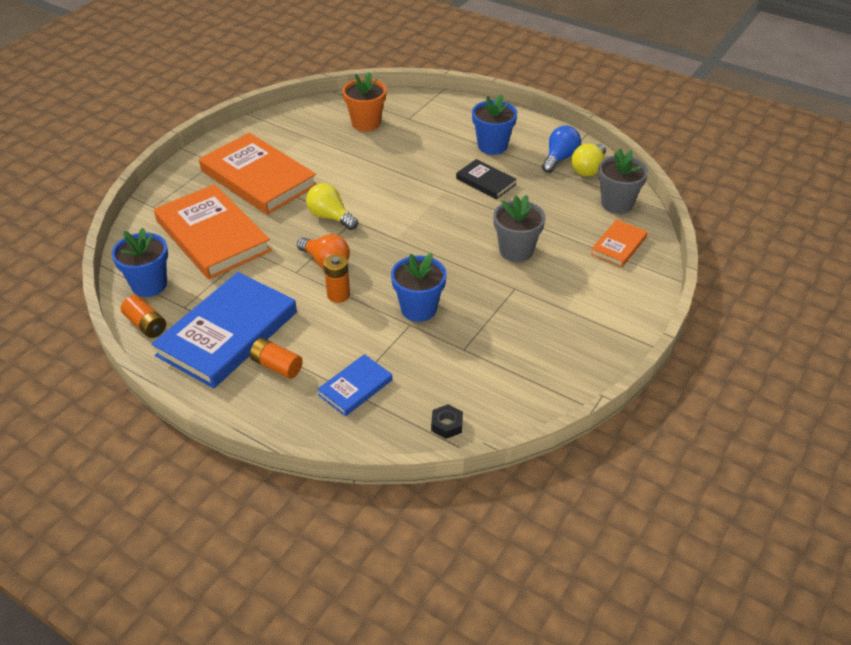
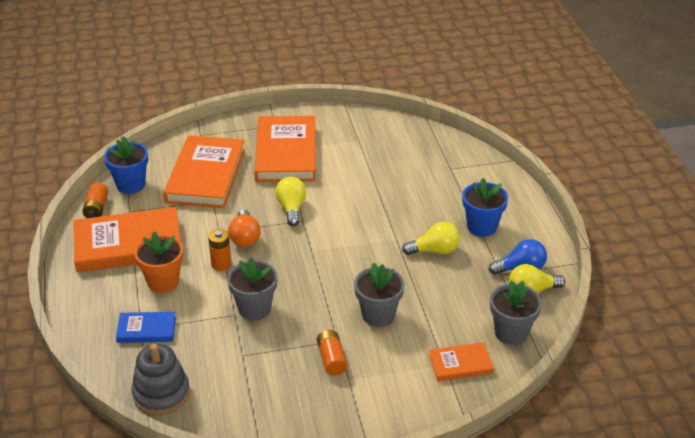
camera: 45 degrees right, 5 degrees down
(227, 333) = (128, 244): blue book -> orange book
(276, 366) = (125, 284): orange battery -> orange battery (331, 359)
(366, 123) = (413, 154): orange flower pot -> orange flower pot (163, 281)
(418, 309) = (254, 308): blue flower pot -> grey flower pot
(447, 425) = (161, 394): black nut -> grey stacking toy
(485, 181) = (435, 250): black book -> yellow light bulb

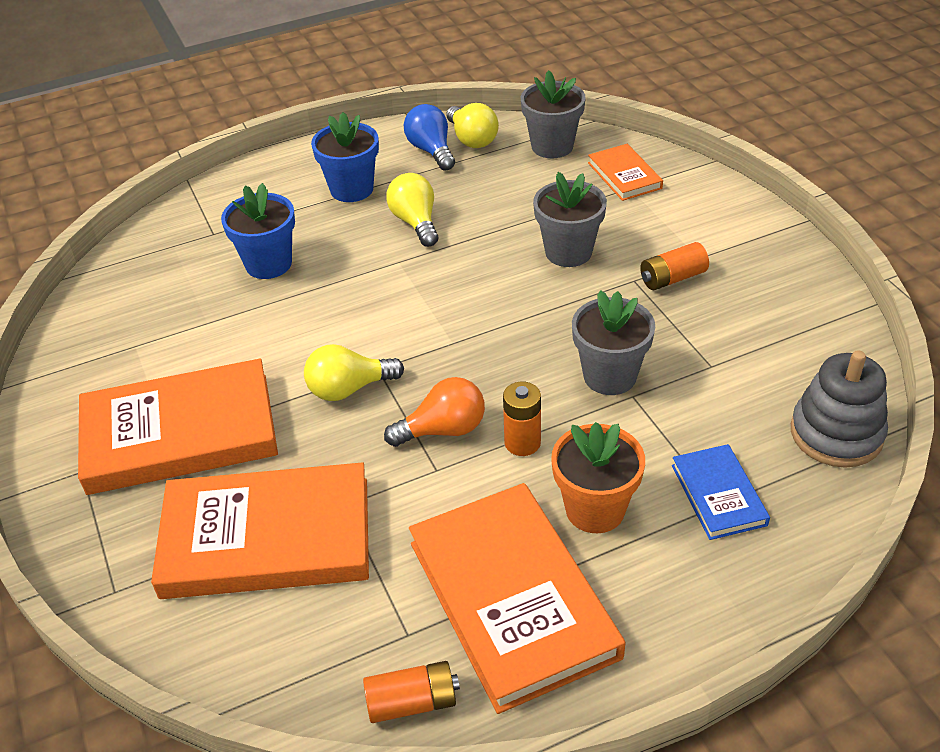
camera: 100 degrees left, 5 degrees up
(131, 185) = (315, 665): blue flower pot -> blue flower pot (268, 264)

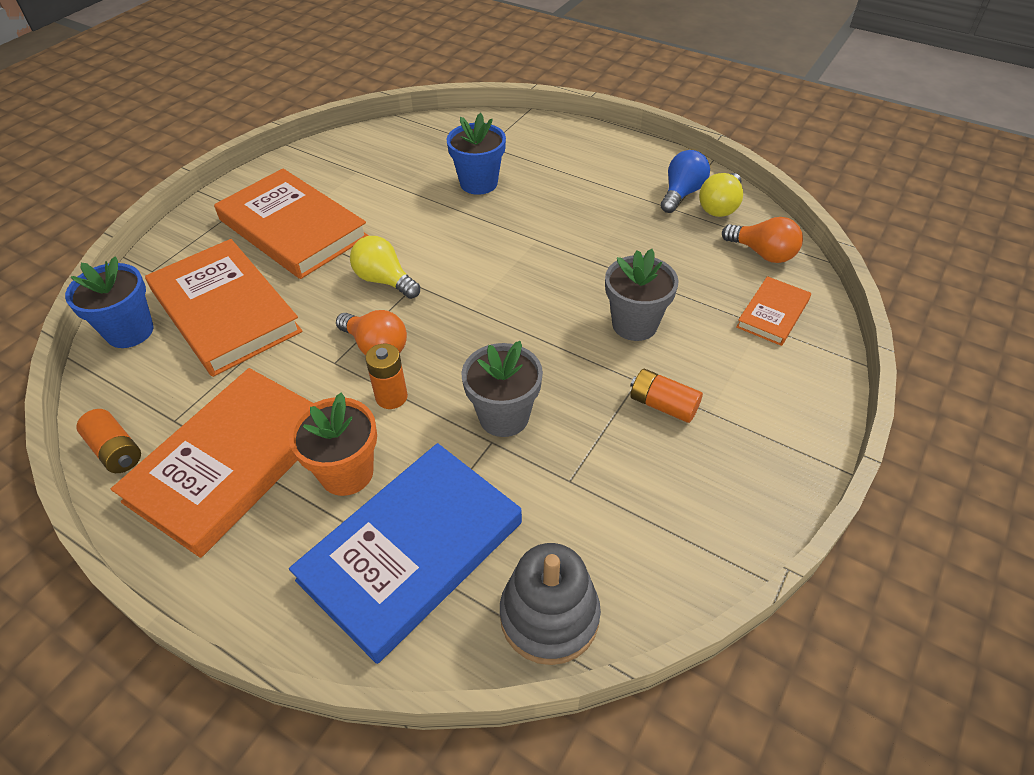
camera: 55 degrees right, 5 degrees up
(352, 189) = (594, 179): blue flower pot -> blue flower pot (130, 331)
(415, 222) = (588, 226): yellow light bulb -> none
(552, 146) = (762, 253): grey flower pot -> orange light bulb
(718, 495) = (411, 551): blue book -> blue book, size x2.03

